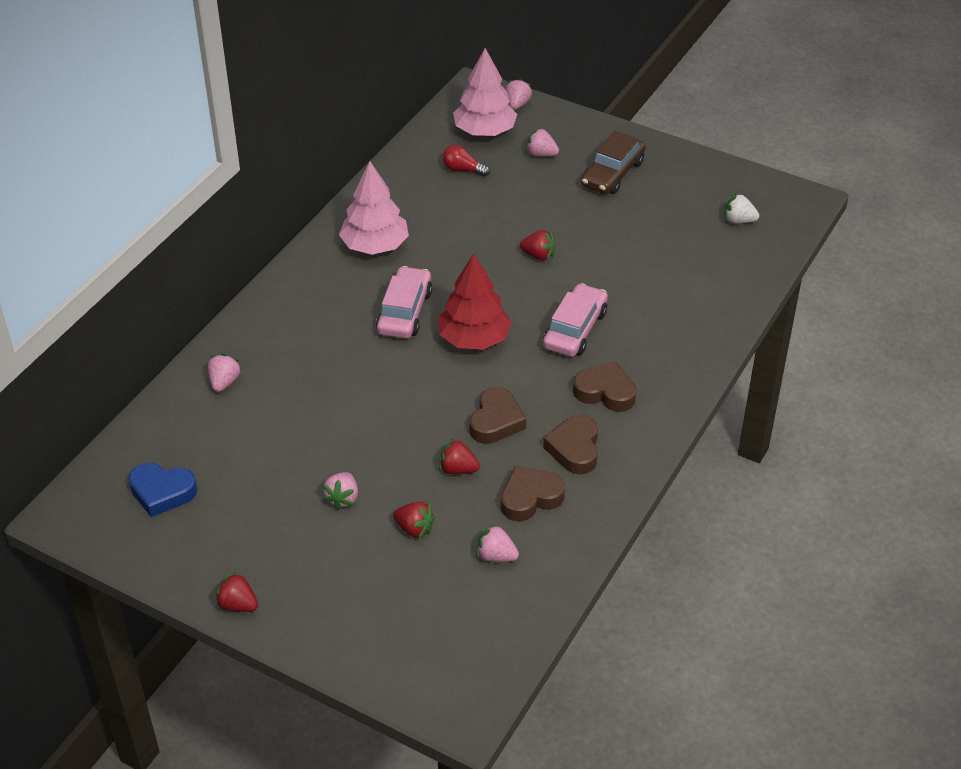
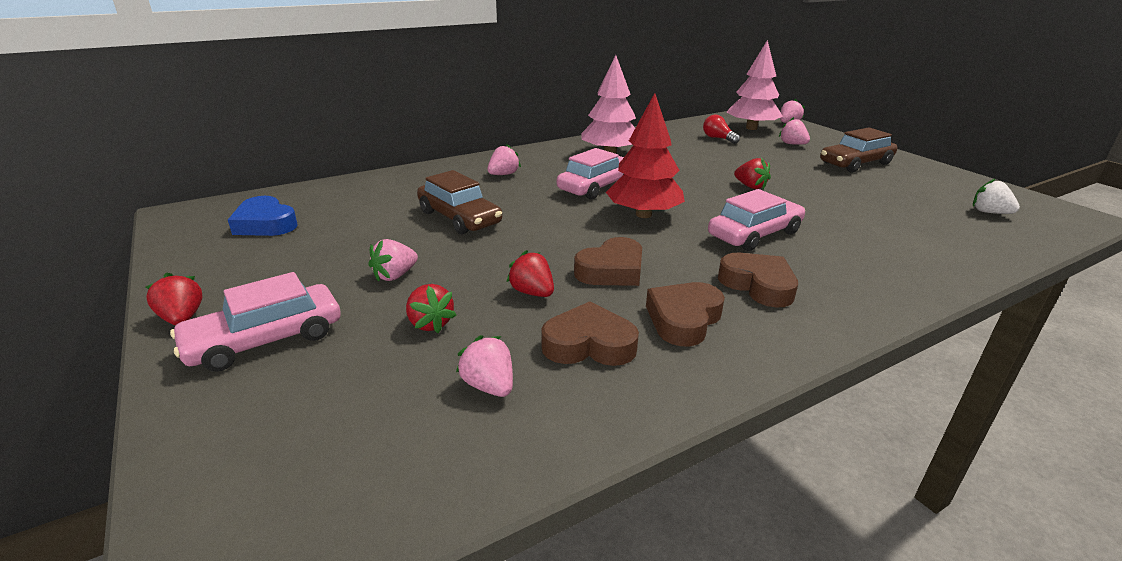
camera: 30 degrees right, 15 degrees down
(224, 382) = (407, 184): pink strawberry -> pink strawberry (503, 174)
(320, 592) = (265, 340): none -> pink car
(323, 410) = (459, 218): none -> brown car

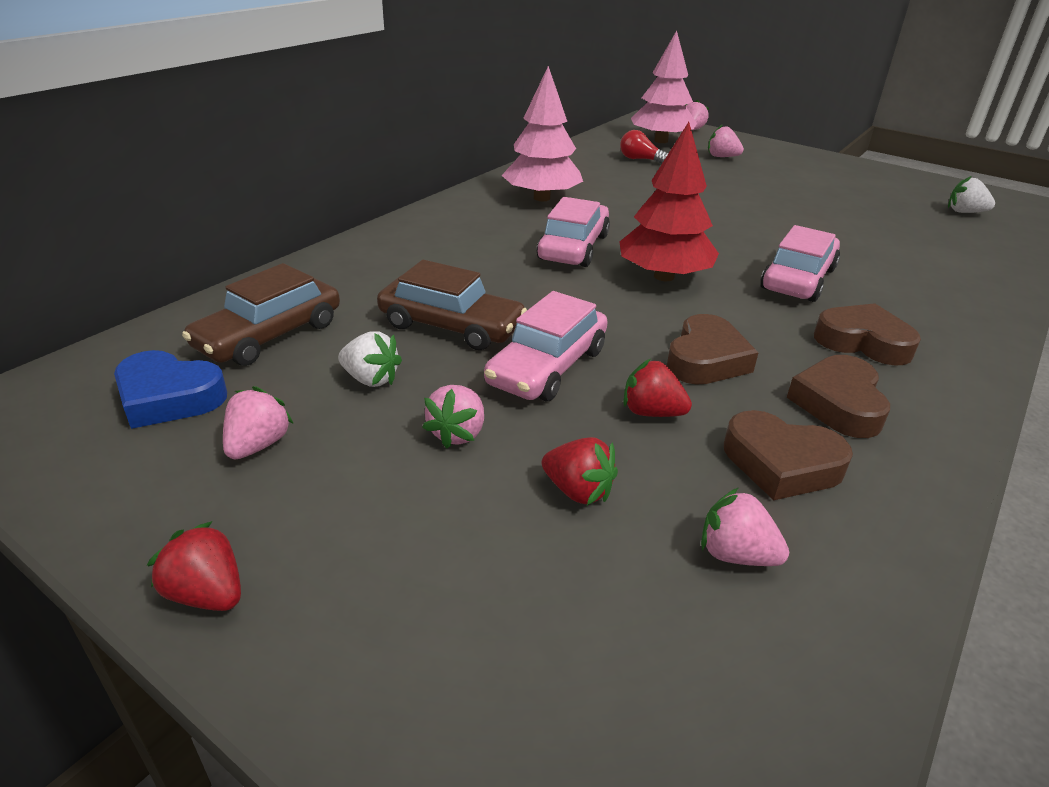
camera: 25 degrees left, 5 degrees up
(265, 340) = (381, 586): pink car -> pink car (547, 367)
(379, 237) = (371, 379): none -> white strawberry
(503, 174) = (441, 250): pink strawberry -> pink strawberry (258, 445)
(589, 344) = (781, 464): brown heart -> brown heart turned 135 degrees counterclockwise
(750, 186) = (734, 218): red strawberry -> none
(855, 163) = (803, 173): brown car -> brown car (269, 335)

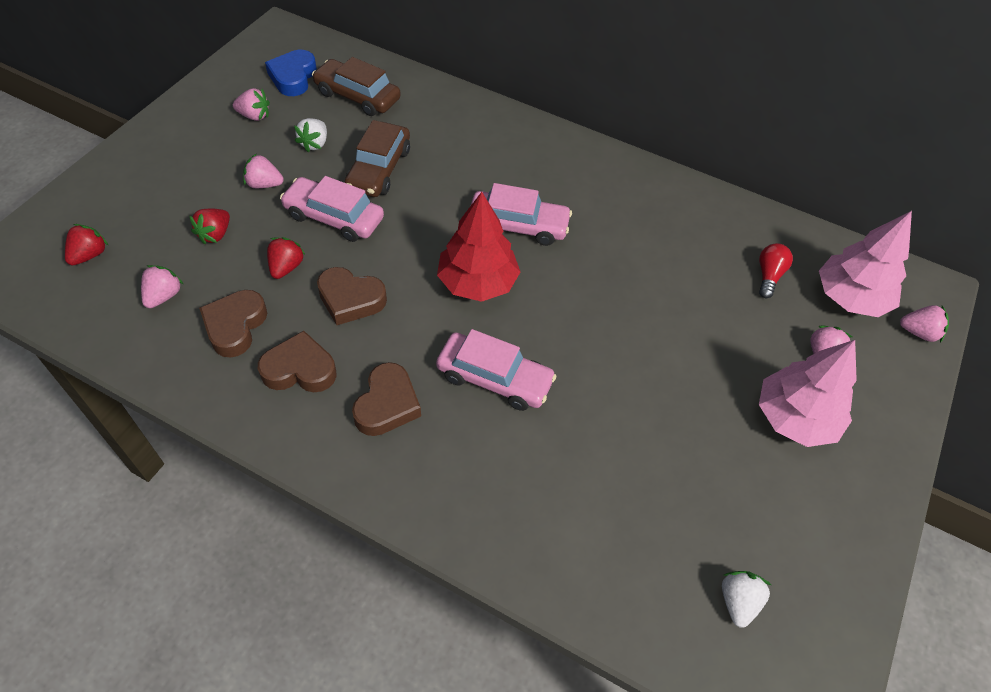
camera: 80 degrees right, 20 degrees up
(207, 594) = (159, 125): red strawberry -> red strawberry (89, 255)
(541, 198) = (620, 201): pink tree -> pink tree (795, 418)

